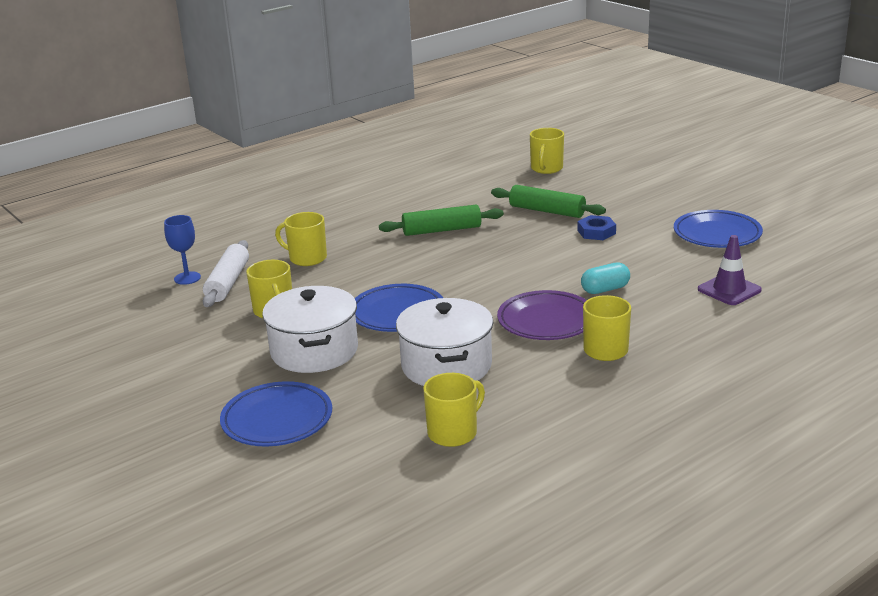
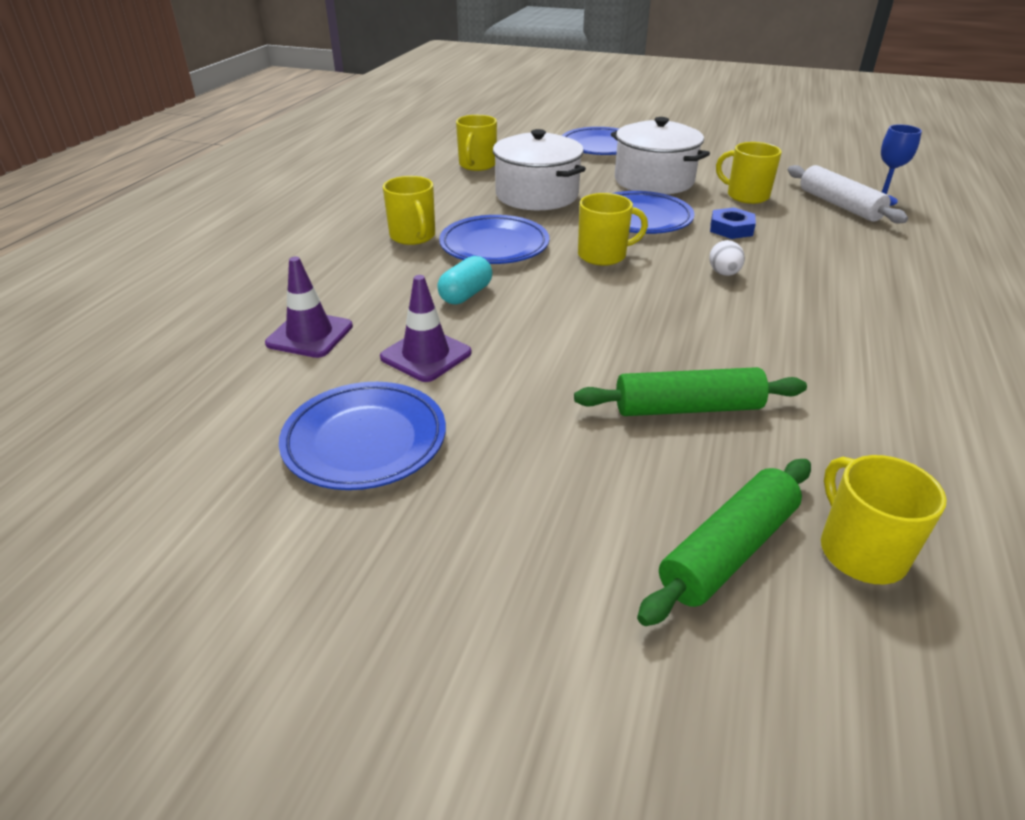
camera: 145 degrees right, 10 degrees up
(307, 258) = (832, 244): yellow mug -> yellow mug (603, 255)
(416, 259) = (724, 273): none -> white egg
(442, 230) = (770, 322): green rolling pin -> green rolling pin (728, 550)
(546, 321) = (494, 246): purple plate -> blue plate
(596, 232) = (562, 384): blue nut -> blue nut (731, 229)
(660, 261) = (426, 355): none -> purple traffic cone

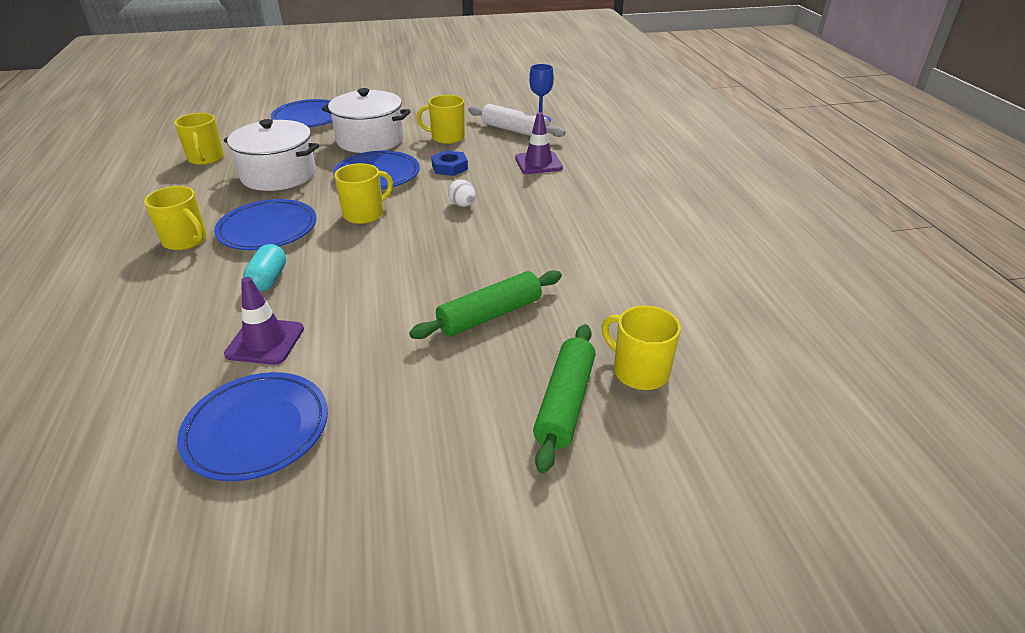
camera: 30 degrees left, 0 degrees up
(310, 335) = (143, 359): purple traffic cone -> purple traffic cone (538, 163)

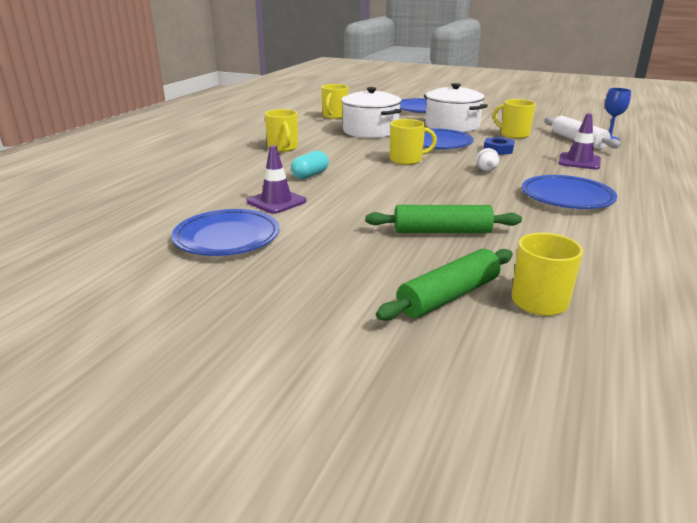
camera: 35 degrees right, 10 degrees down
(268, 230) = (335, 154): blue plate -> blue plate (566, 197)

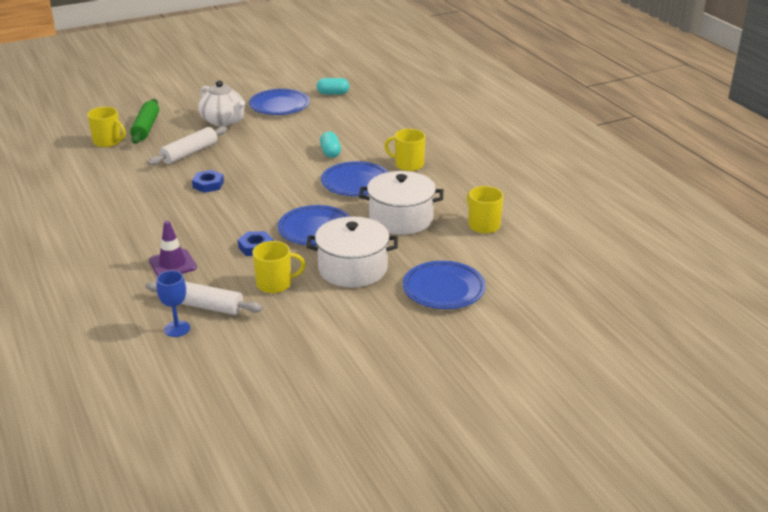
camera: 130 degrees right, 5 degrees up
(140, 223) = (333, 93): none -> turquoise capsule
(276, 201) = (304, 129): purple traffic cone -> none
(329, 252) = (223, 121): none -> white teapot
(407, 160) = (302, 197): yellow mug -> none
(442, 231) = (189, 153): green rolling pin -> white rolling pin
(471, 195) = (208, 185): none -> blue nut
(486, 170) = (230, 214): white egg -> none
(566, 197) = (146, 212): blue plate -> blue plate (356, 183)

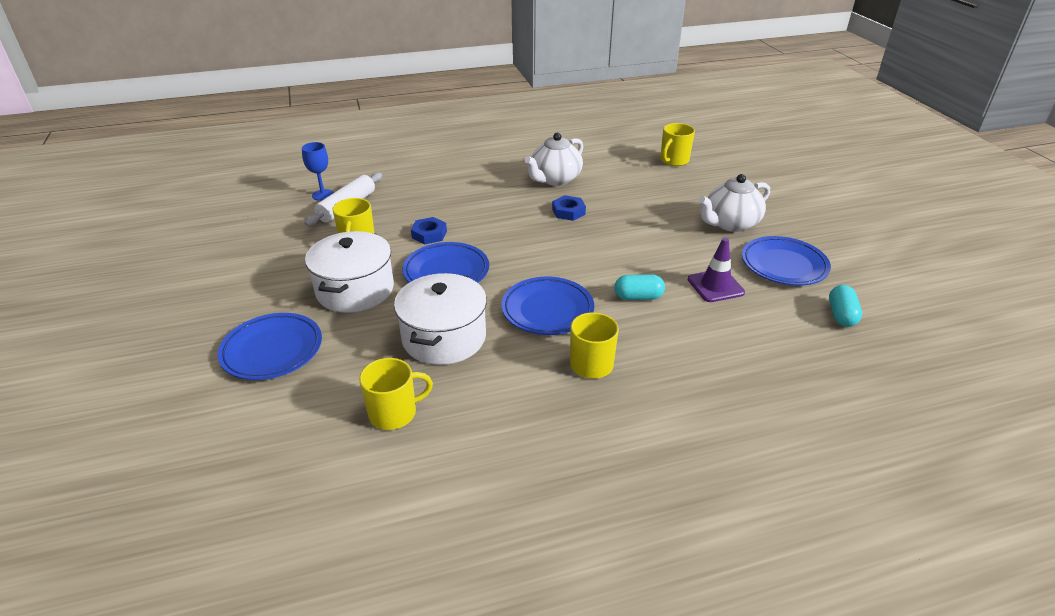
camera: 100 degrees right, 5 degrees up
(143, 195) = (555, 179): none -> white teapot
(146, 128) = (707, 178): green rolling pin -> none
(172, 264) = (422, 193): purple traffic cone -> purple traffic cone (715, 286)
(189, 153) = (644, 202): white rolling pin -> none

